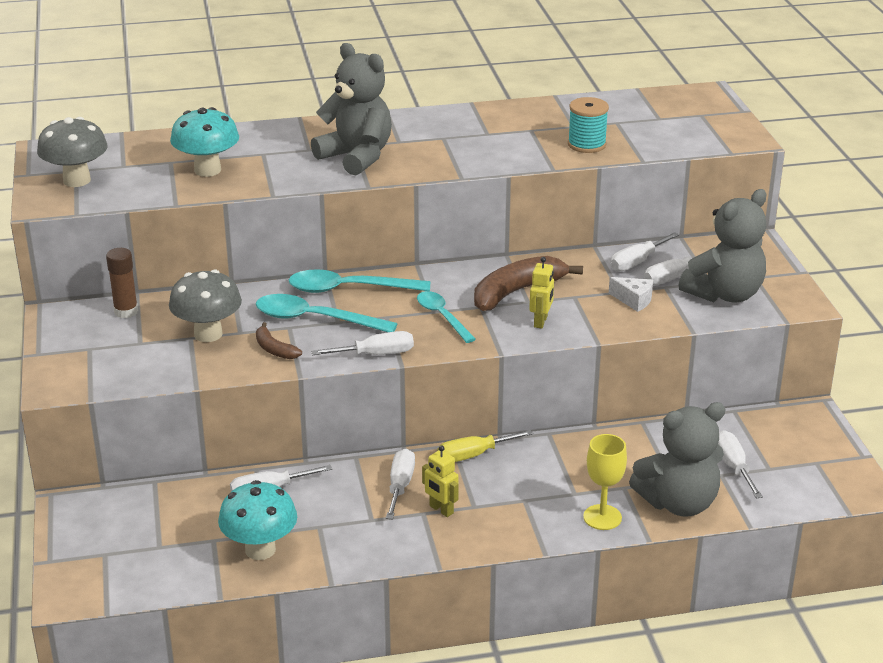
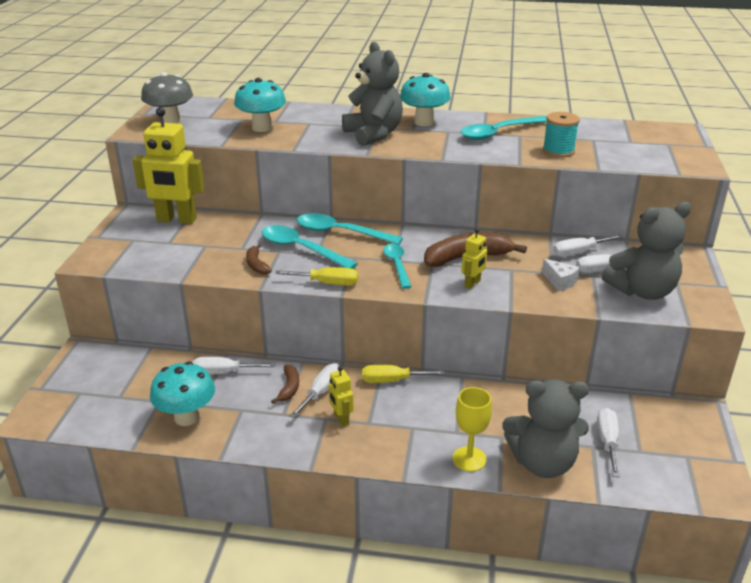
camera: 20 degrees right, 0 degrees up
(126, 311) = (176, 220): brown glue stick -> yellow robot
(208, 334) = (219, 245): grey mushroom -> none
(359, 490) = (289, 388): none -> brown banana
(376, 354) = (327, 283): white screwdriver -> yellow screwdriver
(406, 129) = (424, 122): none -> turquoise mushroom
(504, 131) = (498, 133): none -> turquoise spoon

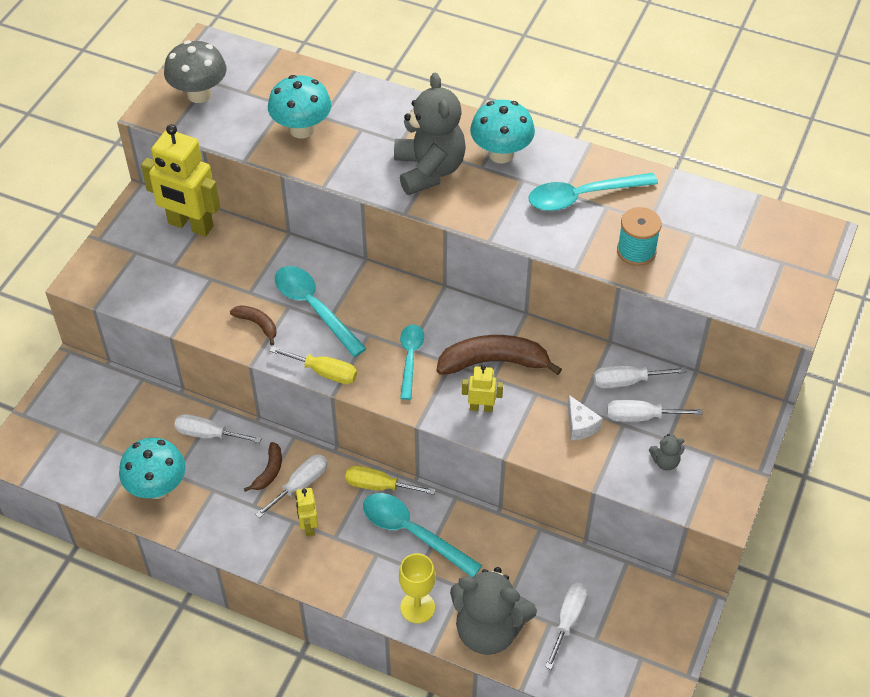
camera: 15 degrees right, 20 degrees up
(256, 265) = (257, 324): brown banana -> brown banana turned 135 degrees clockwise
(340, 232) = (367, 287): turquoise spoon -> turquoise spoon (412, 532)
(472, 284) = (481, 407): yellow robot -> yellow robot turned 135 degrees counterclockwise
(642, 291) = (665, 462): grey teddy bear -> grey teddy bear, size x0.41

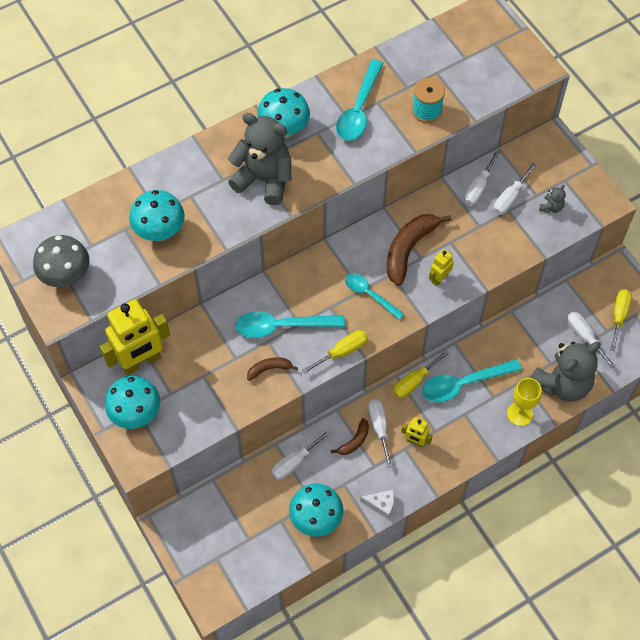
camera: 55 degrees left, 10 degrees up
(132, 252) = (136, 414): none -> turquoise mushroom
(269, 471) = (354, 441): brown banana -> brown banana turned 75 degrees clockwise
(580, 425) = (492, 234): white cheese -> white cheese (381, 505)
(626, 641) = (619, 316): none -> yellow screwdriver

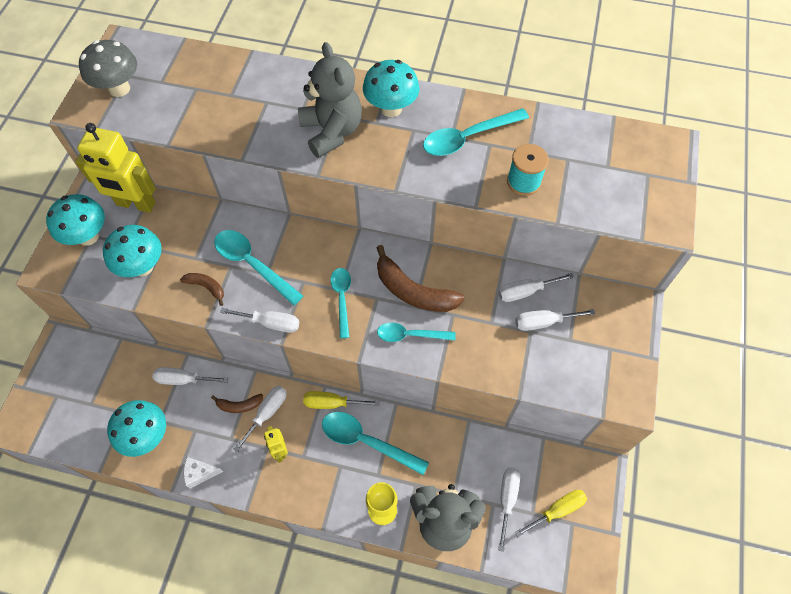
camera: 45 degrees right, 0 degrees up
(160, 231) = (214, 109): turquoise mushroom -> turquoise mushroom (142, 267)
(342, 352) = (271, 323): yellow screwdriver -> white screwdriver
(381, 505) = (200, 473): white cheese -> white cheese turned 120 degrees clockwise
(409, 249) = (413, 291): brown banana -> brown banana turned 135 degrees counterclockwise
(439, 278) = (410, 335): yellow robot -> turquoise spoon
(551, 207) = (572, 361): grey teddy bear -> none

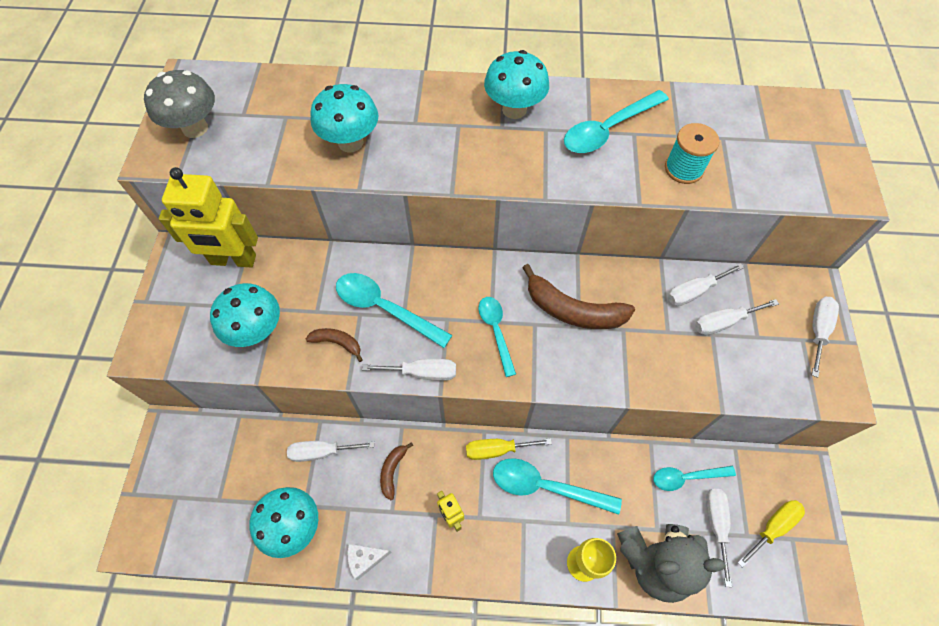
camera: 10 degrees left, 0 degrees up
(88, 236) = (184, 305): turquoise mushroom -> turquoise mushroom (350, 142)
(239, 405) = (393, 471): brown banana -> brown banana turned 120 degrees clockwise
(267, 413) = (426, 474): white screwdriver -> white screwdriver (818, 331)
(332, 132) = (455, 144): grey teddy bear -> none
(410, 335) = (582, 360): turquoise spoon -> turquoise spoon (686, 477)

